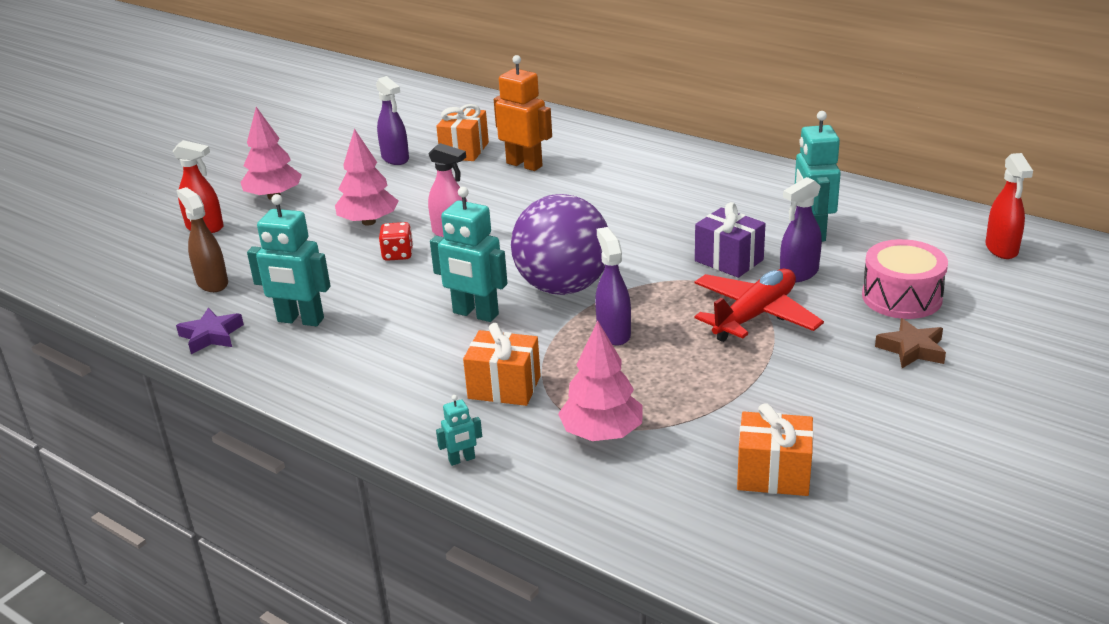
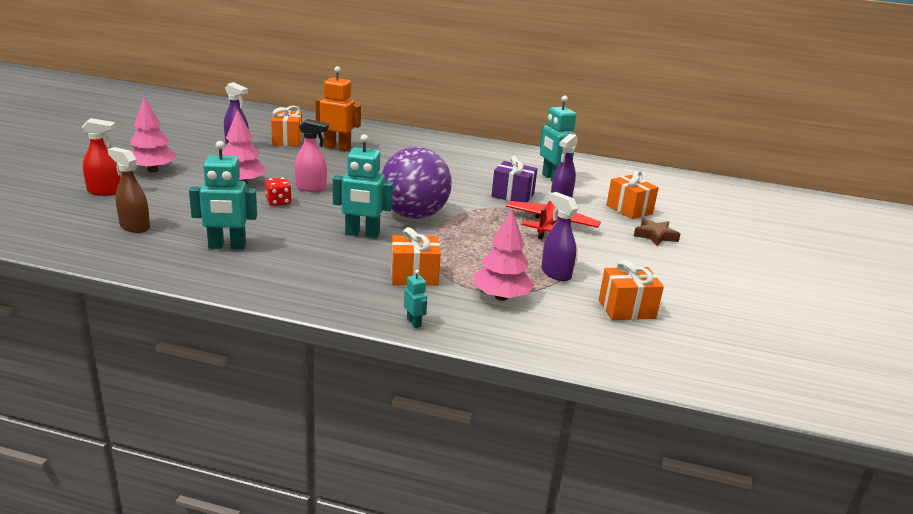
camera: 25 degrees left, 5 degrees down
(211, 335) = (156, 261): purple star -> none
(462, 460) = (414, 322): turquoise robot -> turquoise robot turned 75 degrees counterclockwise
(613, 333) = (467, 239): purple spray bottle -> purple spray bottle (555, 273)
(901, 297) = (629, 209): pink drum -> orange gift
(1001, 249) = (665, 183): red spray bottle -> none

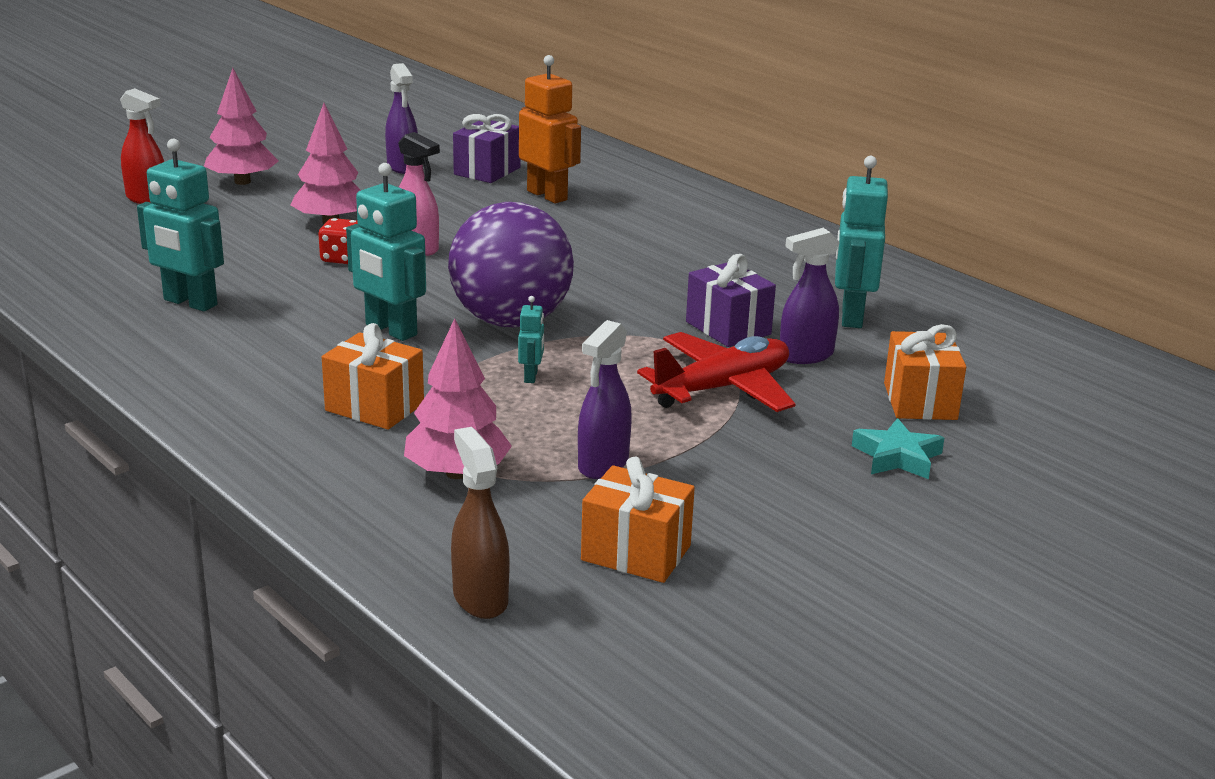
camera: 35 degrees right, 0 degrees up
(134, 227) = (118, 251): brown spray bottle -> brown spray bottle (480, 598)
(287, 140) = (487, 171): orange gift -> purple gift
(414, 322) = (277, 468): turquoise robot -> turquoise robot (531, 376)
(555, 273) = (603, 465): purple spray bottle -> purple spray bottle turned 150 degrees counterclockwise
(655, 236) = (897, 457): brown star -> turquoise star

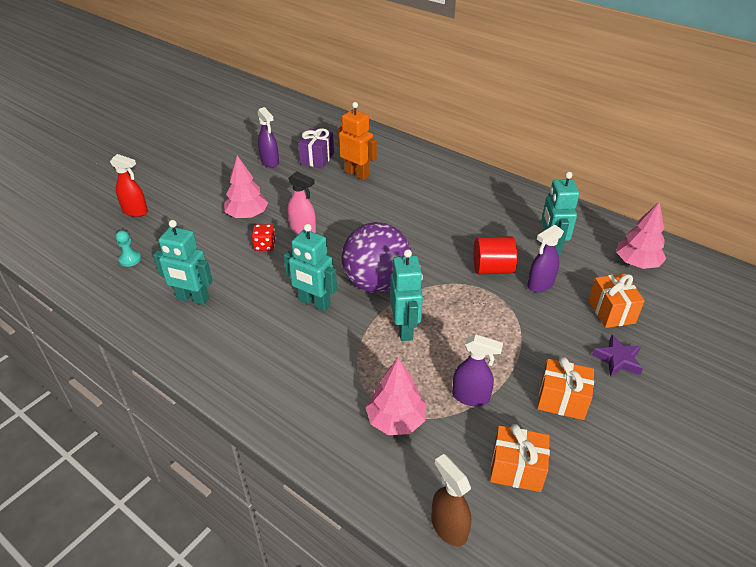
camera: 10 degrees left, 15 degrees up
(111, 249) = (130, 259): none -> turquoise pawn
(242, 182) = (185, 188): pink tree -> pink tree (636, 263)
(374, 407) = (329, 371): orange gift -> orange gift (562, 400)
(531, 376) = (405, 329): turquoise robot -> turquoise robot, size x2.09
(603, 465) = (471, 397): purple spray bottle -> purple spray bottle turned 90 degrees counterclockwise
(722, 388) = (508, 320): red plane -> none
(728, 328) = (492, 269): purple gift -> red cylinder
(897, 457) = (617, 359): turquoise star -> purple star

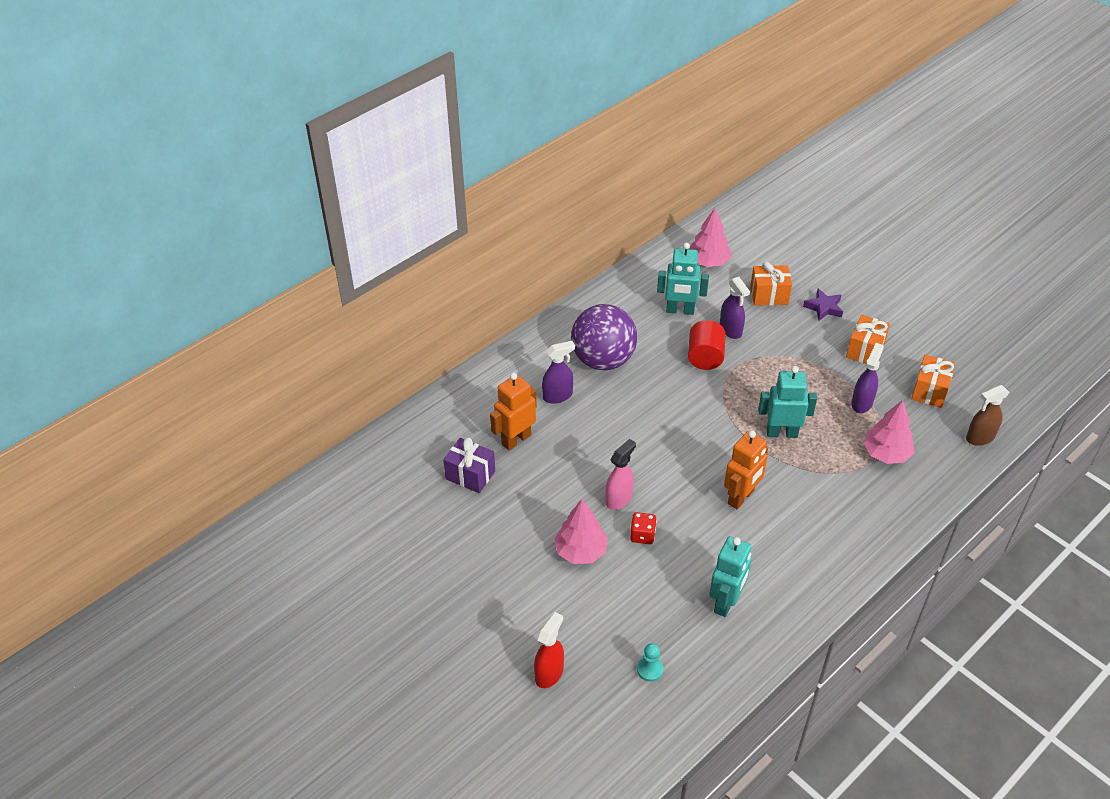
camera: 80 degrees left, 5 degrees up
(270, 162) = (465, 525): purple spray bottle -> purple spray bottle (558, 396)
(314, 303) = (741, 497): turquoise robot -> orange robot
(376, 283) = (717, 445): purple ball -> purple ball (603, 360)

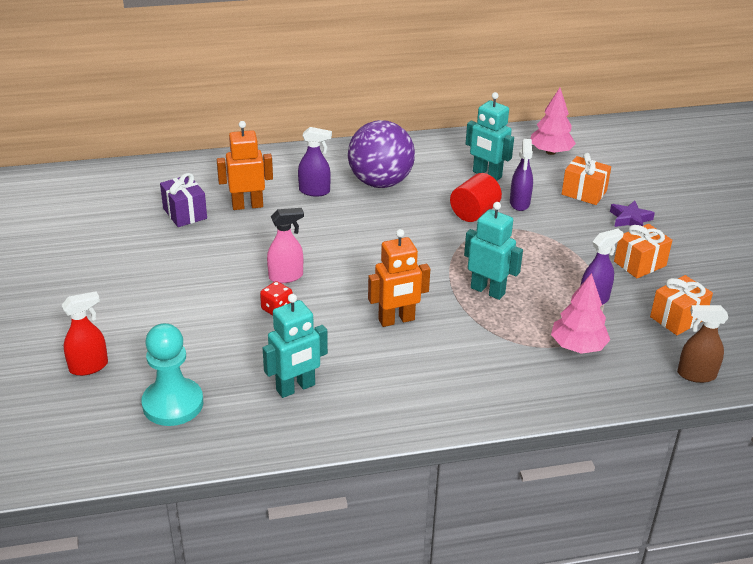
camera: 30 degrees right, 10 degrees down
(581, 551) = (213, 297): pink tree -> none
(650, 669) = (173, 404): turquoise pawn -> turquoise pawn, size x2.13

